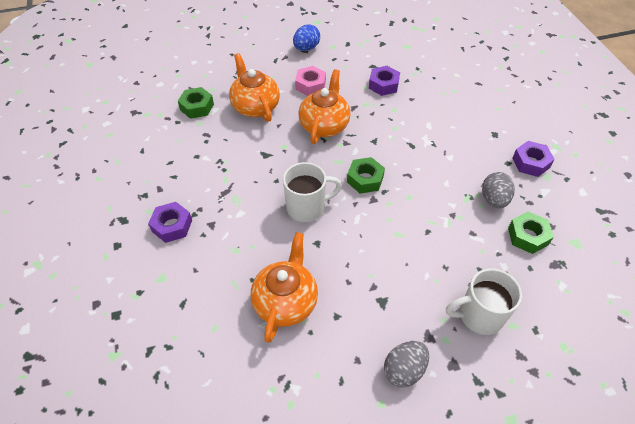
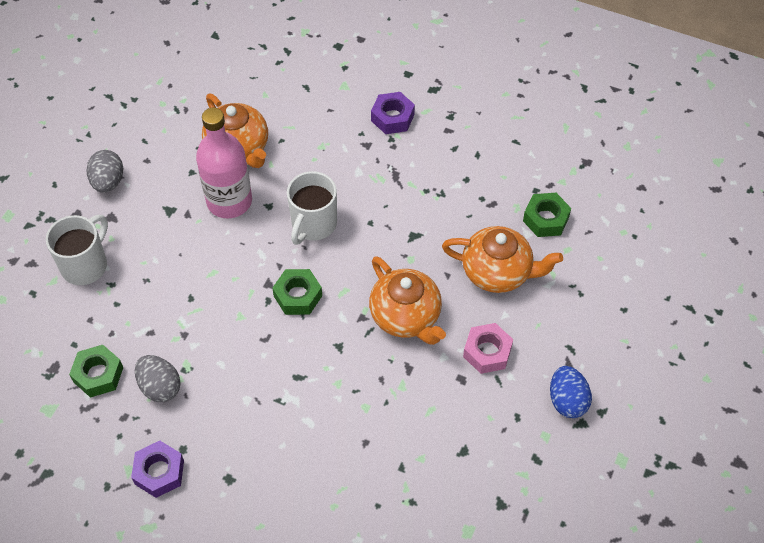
camera: 130 degrees right, 5 degrees up
(337, 269) = (229, 201): none -> pink bottle
(383, 85) = (417, 432): purple nut -> none

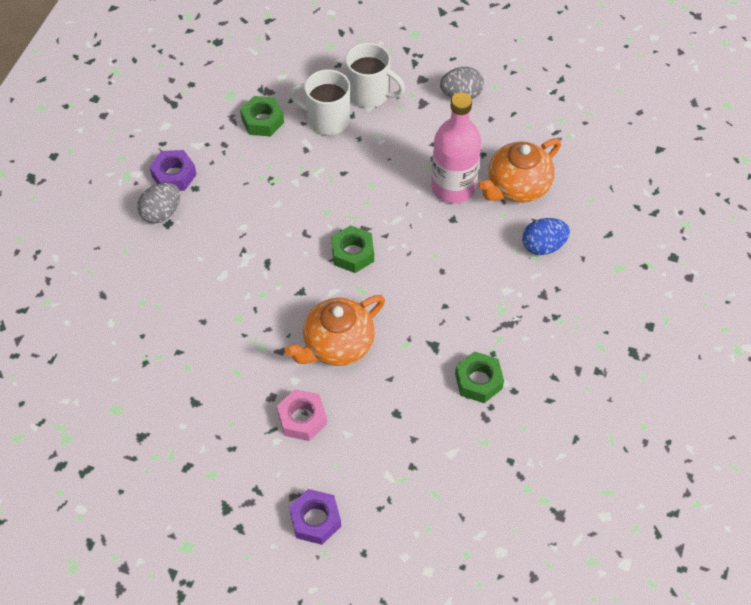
camera: 85 degrees right, 0 degrees up
(160, 387) = (253, 164): grey egg -> grey egg (161, 213)
(313, 224) = (435, 257): white mug -> white mug (327, 120)
(392, 117) = (584, 315): purple nut -> purple nut (315, 520)
(497, 272) = (398, 425): orange teapot -> none
(546, 219) = (472, 471): green nut -> green nut (478, 381)
(567, 401) = (250, 494): blue egg -> blue egg (543, 246)

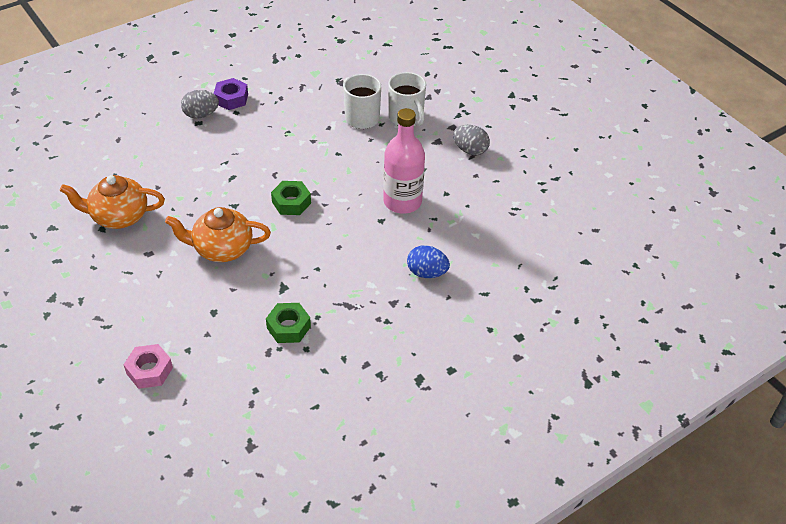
camera: 35 degrees right, 10 degrees down
(262, 121) = (319, 97): green nut -> none
(302, 419) = (152, 277): pink nut -> pink nut (149, 370)
(315, 520) = (94, 340): purple nut -> none
(517, 187) = (449, 226): orange teapot -> orange teapot (119, 217)

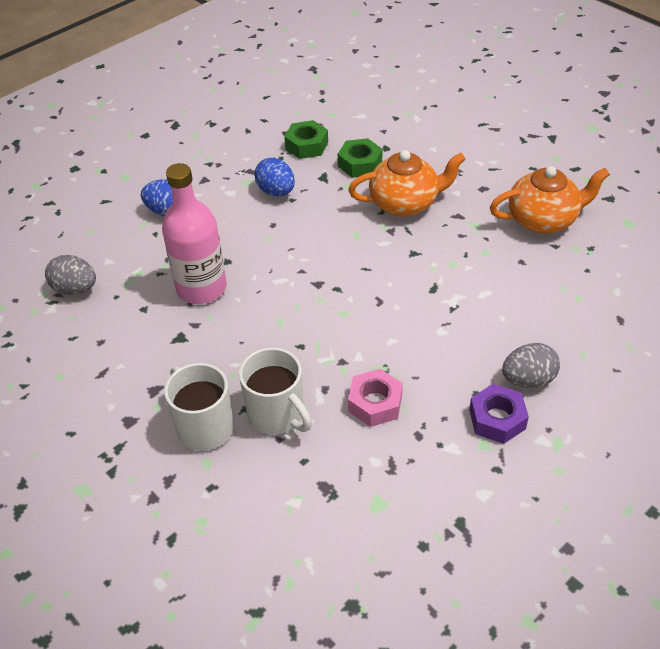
camera: 175 degrees right, 0 degrees up
(149, 370) = (421, 99): pink nut -> pink nut (375, 403)
(291, 202) = (344, 266): green nut -> green nut (360, 164)
(329, 278) = (276, 191): none -> blue egg
(470, 150) = (104, 381): grey egg -> grey egg (75, 289)

